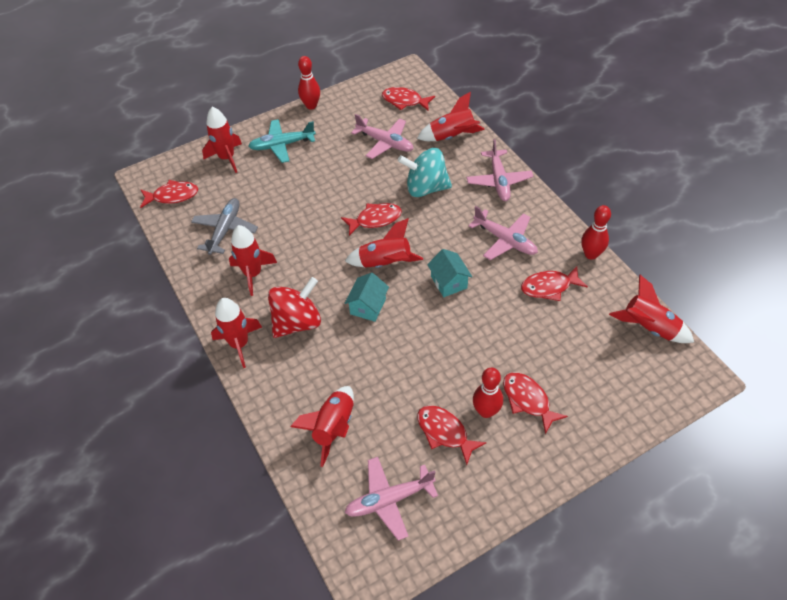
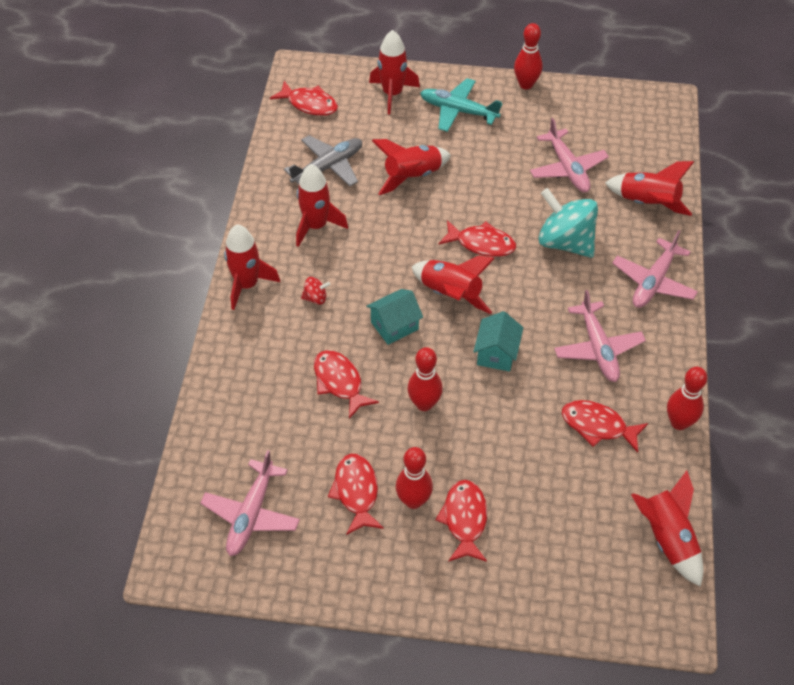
camera: 35 degrees right, 0 degrees up
(297, 322) = (315, 298): red spinning top -> red spinning top, size x0.43
(333, 427) = (261, 417): red rocket -> red rocket (412, 176)
(389, 500) = (251, 514): pink plane -> pink plane turned 90 degrees counterclockwise
(404, 101) = (632, 134): red fish -> red fish (339, 382)
(434, 344) = (424, 404): none -> red bowling pin

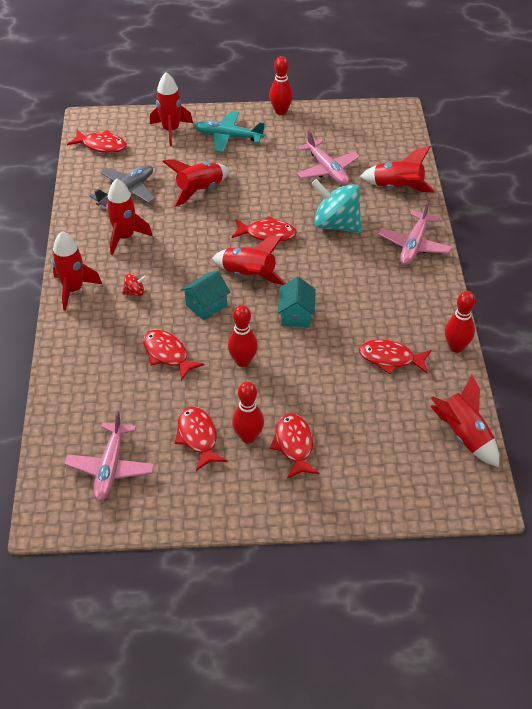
camera: 10 degrees left, 5 degrees down
(598, 348) = (379, 300): pink plane -> none

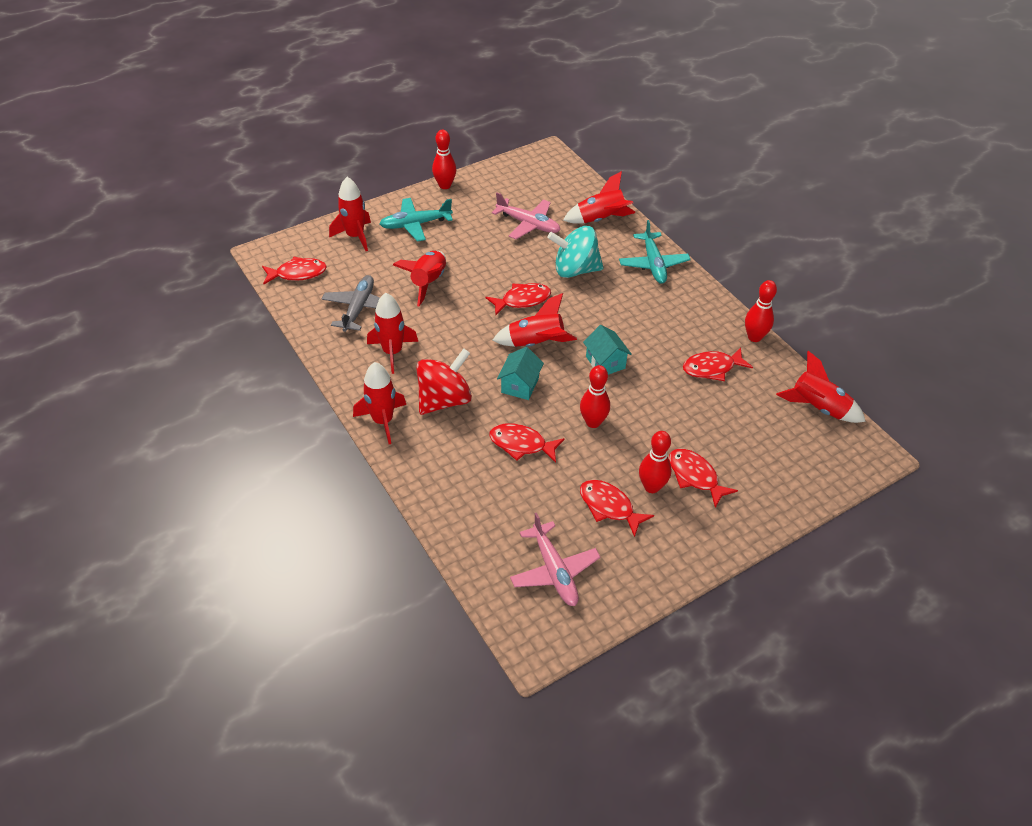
camera: 30 degrees left, 0 degrees up
(135, 292) = (444, 400): red spinning top -> red spinning top, size x2.35
(414, 245) = (653, 264): pink plane -> turquoise plane

